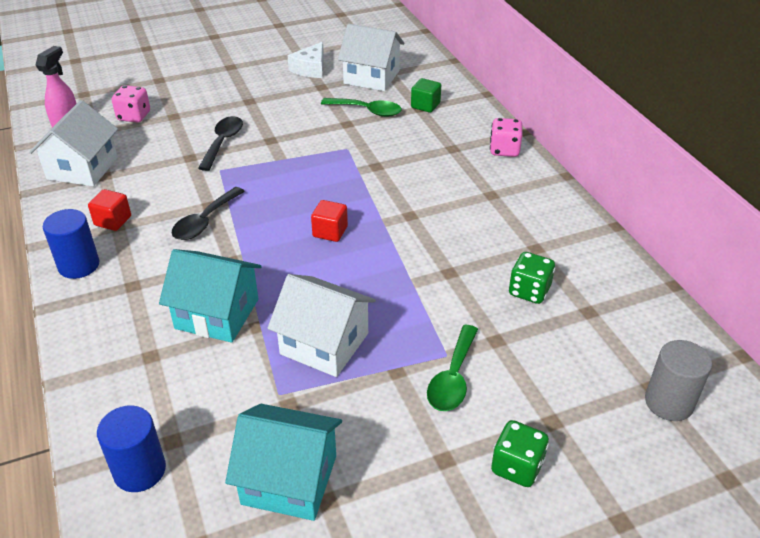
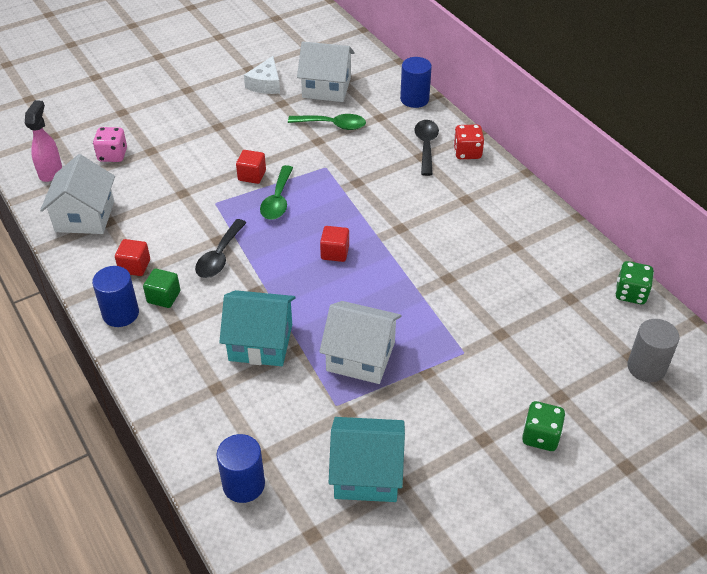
camera: 10 degrees left, 5 degrees up
(223, 142) = (208, 174): black spoon -> black spoon (426, 146)
(267, 148) = (252, 175): none -> red cube
(425, 105) = (385, 113): green cube -> green cube (164, 297)
(453, 377) = (473, 371): green spoon -> green spoon (277, 200)
(460, 95) = (414, 99): none -> blue cylinder
(504, 150) = (467, 153): pink dice -> red dice
(529, 291) = (518, 286): green dice -> green dice (630, 293)

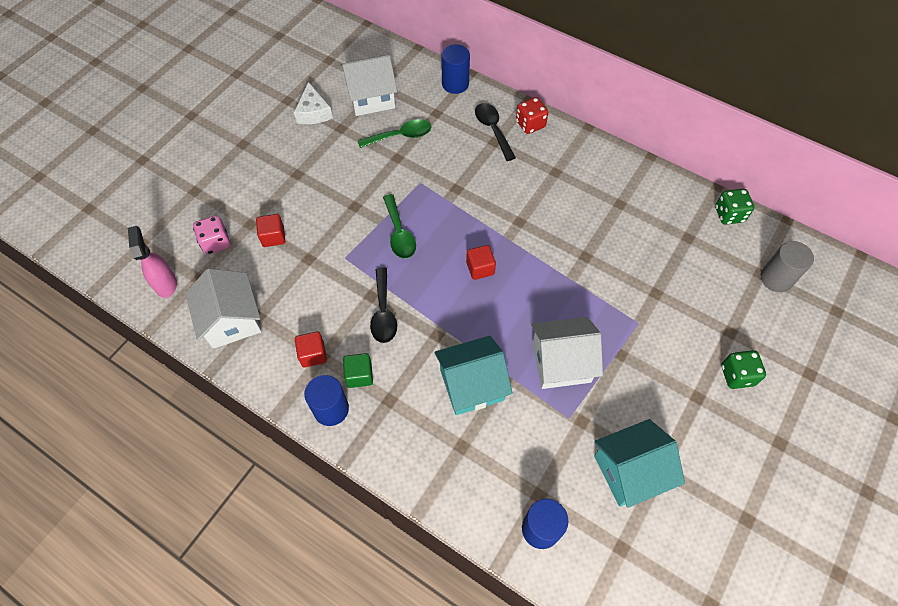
camera: 25 degrees left, 15 degrees up
(252, 175) = (360, 216): red cube -> red cube (273, 237)

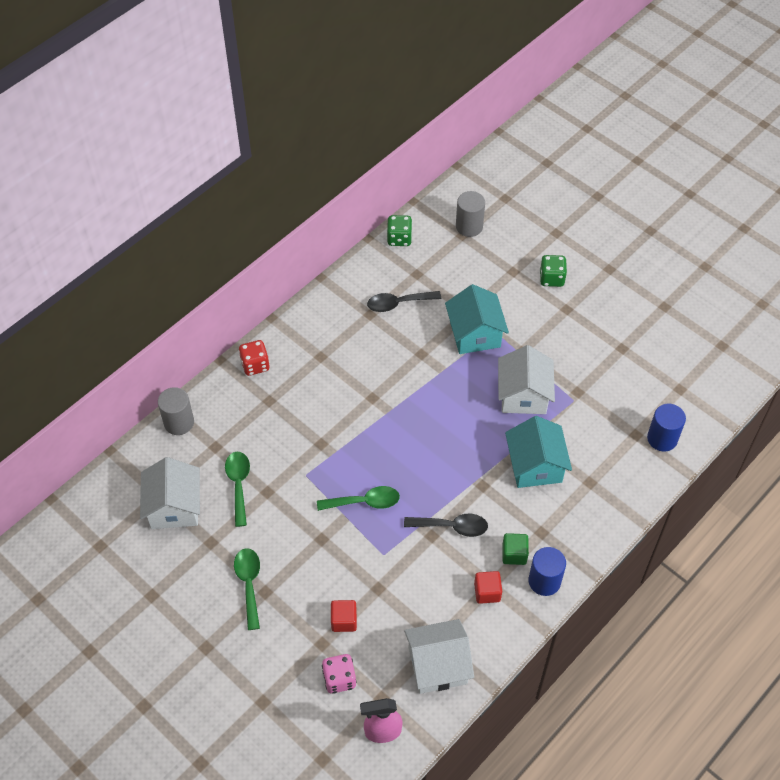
camera: 80 degrees left, 5 degrees down
(303, 161) = (249, 584): none -> green spoon
(313, 112) = (179, 568): white cheese -> none
(455, 84) = (179, 422): blue cylinder -> grey cylinder
(480, 268) = (418, 439): red cube -> none
(493, 130) = (253, 399): black spoon -> black spoon (398, 303)
(630, 471) = (622, 369): turquoise house -> turquoise house (475, 334)

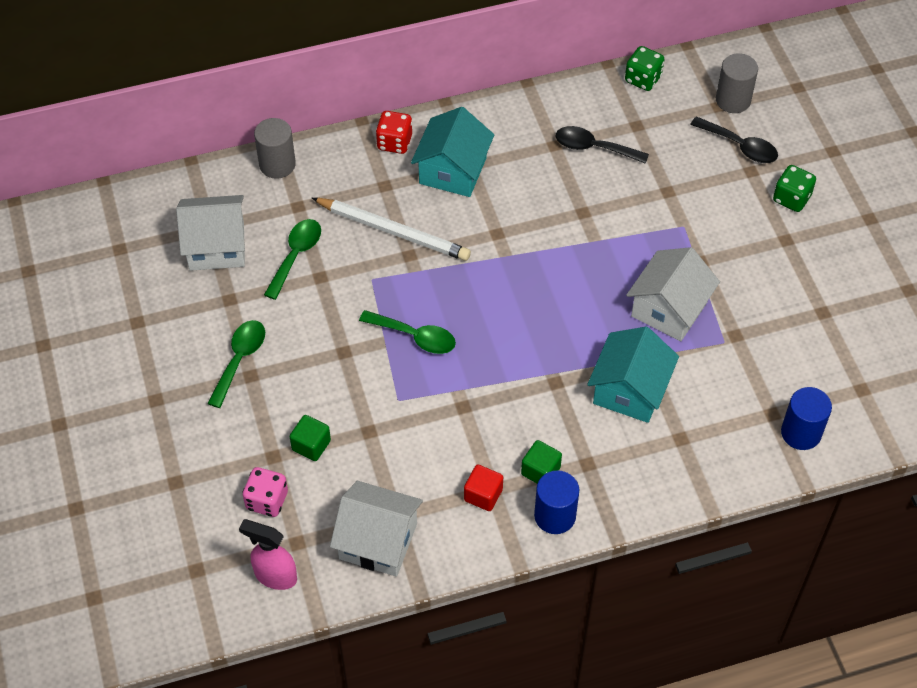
camera: 30 degrees right, 0 degrees up
(174, 507) = (216, 246): white house -> white house turned 60 degrees clockwise
(298, 432) = (393, 231): none -> white pencil
(344, 620) = (311, 445): red cube -> green cube
(452, 527) = (491, 408): black spoon -> black spoon (739, 146)
(475, 334) = (659, 218): turquoise house -> turquoise house (453, 170)

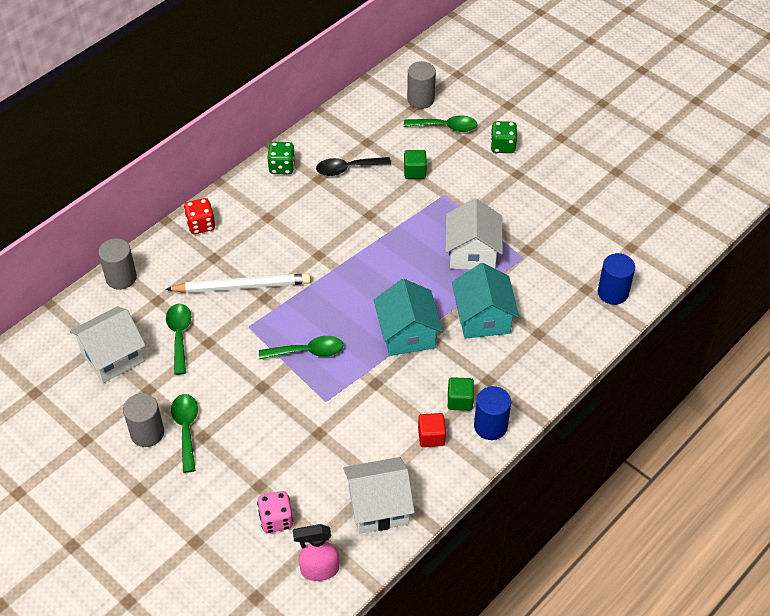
camera: 30 degrees left, 5 degrees down
(199, 345) = (147, 433): none -> grey cylinder
(311, 445) = (283, 464): green cube -> green cube (414, 172)
(453, 170) = (257, 226): turquoise house -> turquoise house (407, 333)
(643, 79) = (350, 110): green dice -> green dice (282, 167)
(739, 146) = (445, 127): black spoon -> green spoon

